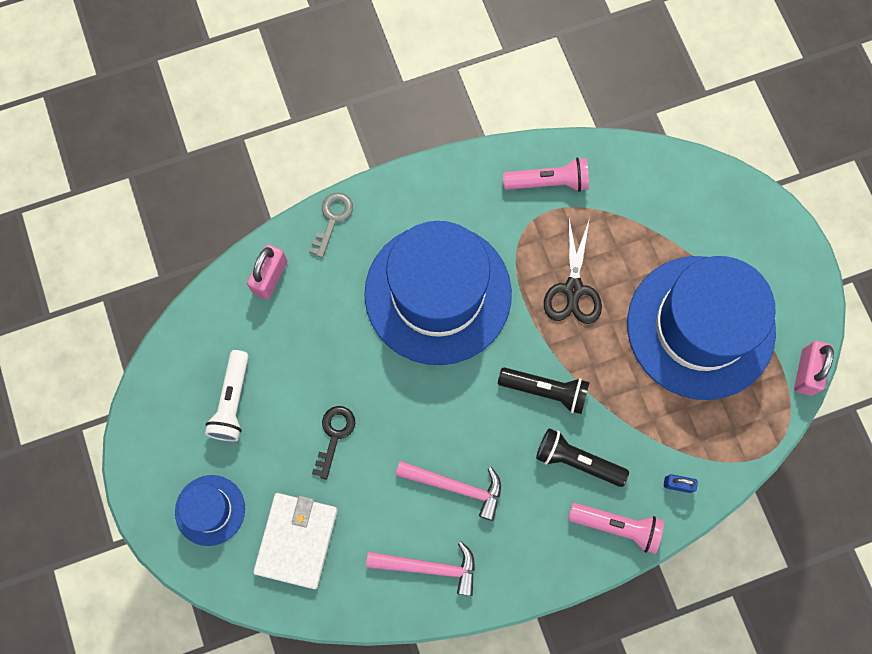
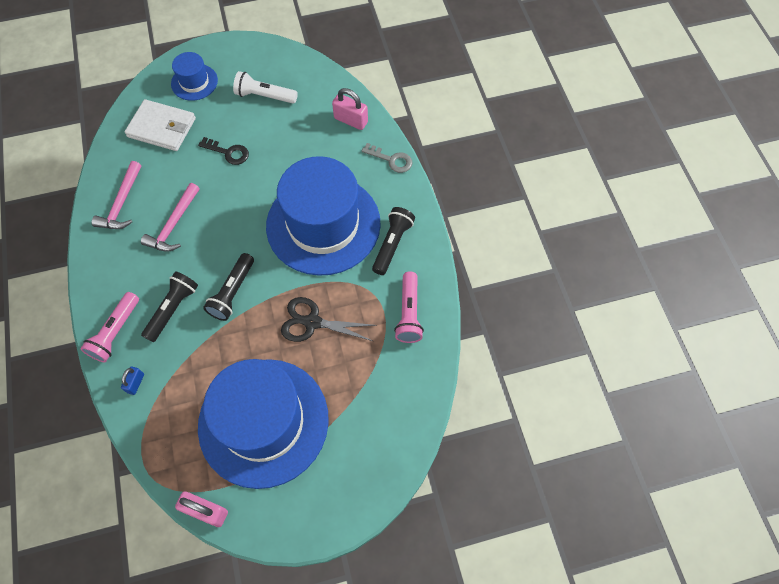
camera: 95 degrees right, 10 degrees down
(458, 208) = (392, 244): none -> black flashlight

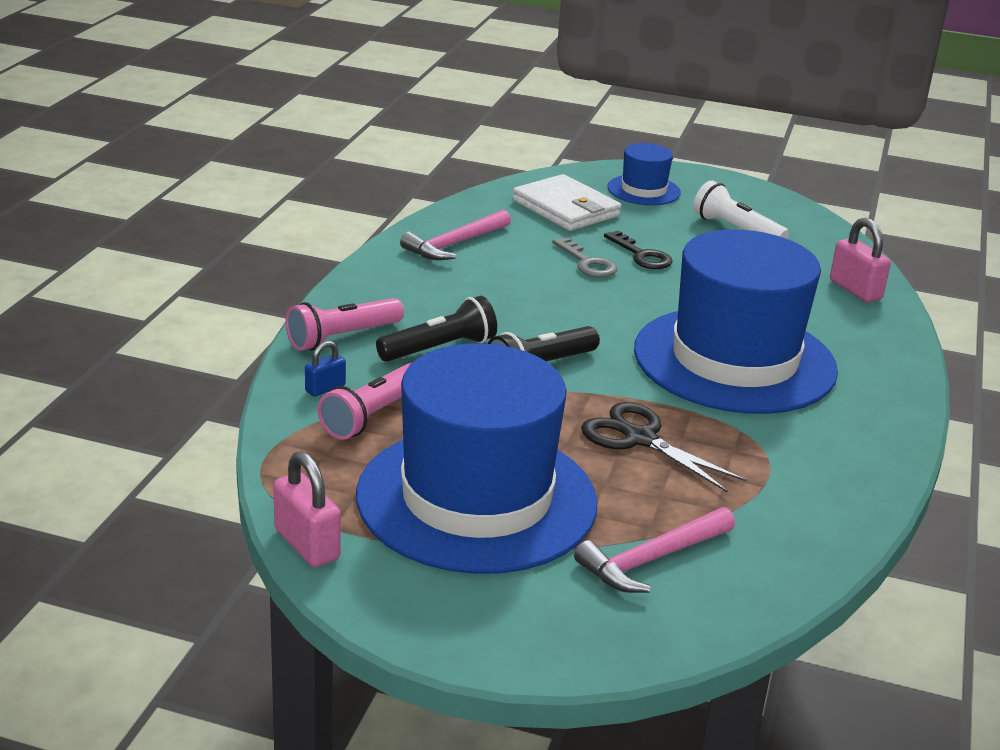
camera: 30 degrees right, 35 degrees down
(173, 224) = (508, 283): pink hammer -> pink hammer (651, 559)
(391, 160) = (896, 343): grey key -> grey key (587, 263)
(392, 244) = (836, 417): black flashlight -> none
(409, 313) = (813, 492): pink flashlight -> pink flashlight (372, 415)

